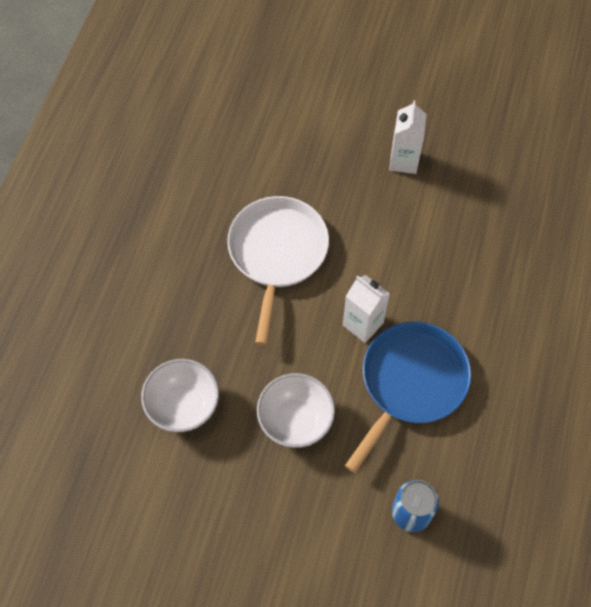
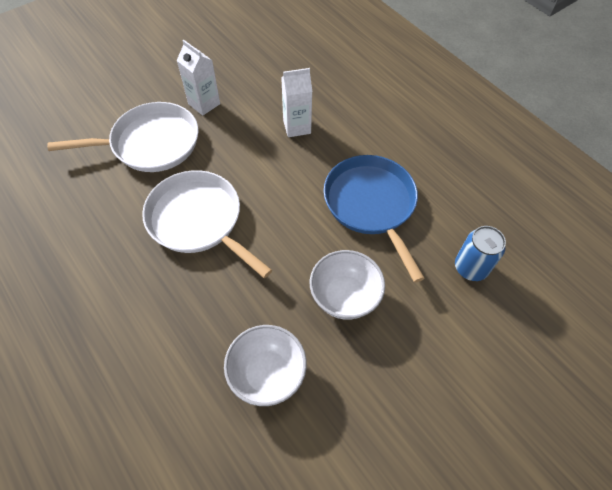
camera: 55 degrees left, 5 degrees down
(323, 155) = (151, 143): none -> white pan
(363, 324) = (303, 204): white carton -> white carton (297, 127)

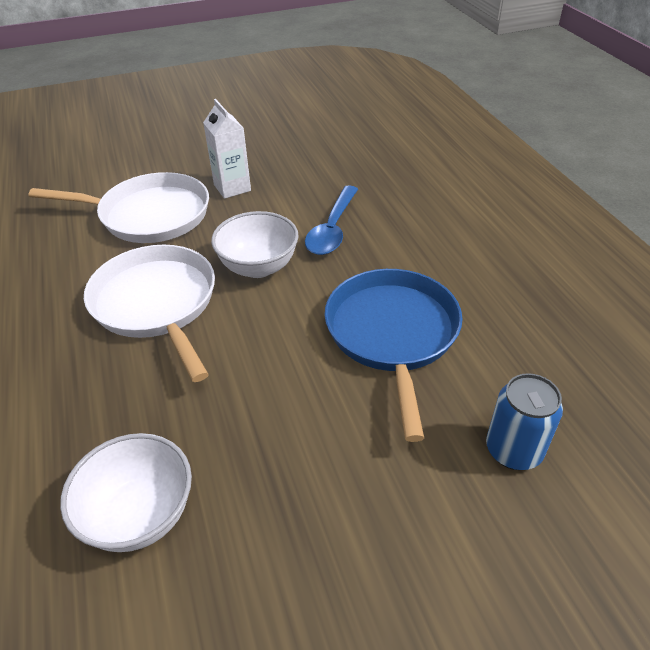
camera: 20 degrees right, 15 degrees down
(297, 127) = (332, 229): white carton -> blue spoon
(344, 297) = (301, 441): white bowl -> white bowl (258, 267)

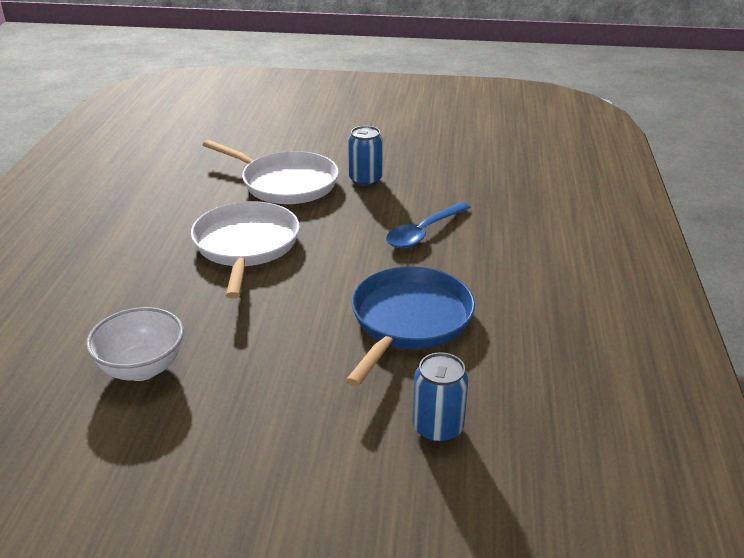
camera: 25 degrees right, 10 degrees down
(232, 188) = (365, 180): white carton -> blue can
(258, 267) = (341, 243): white bowl -> none

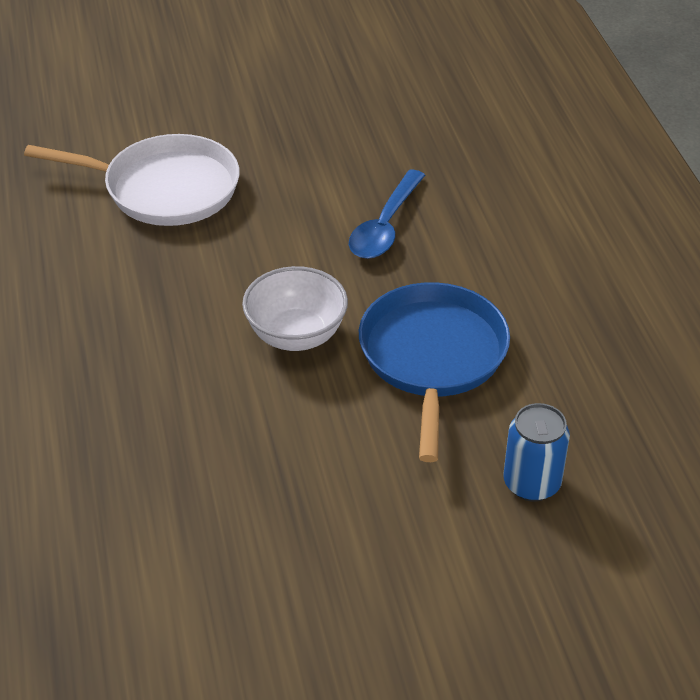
camera: 20 degrees left, 10 degrees up
(142, 368) = (156, 505): white bowl -> white bowl (296, 335)
(246, 246) = (173, 300): white pan -> none
(365, 180) = (268, 159): blue can -> none

